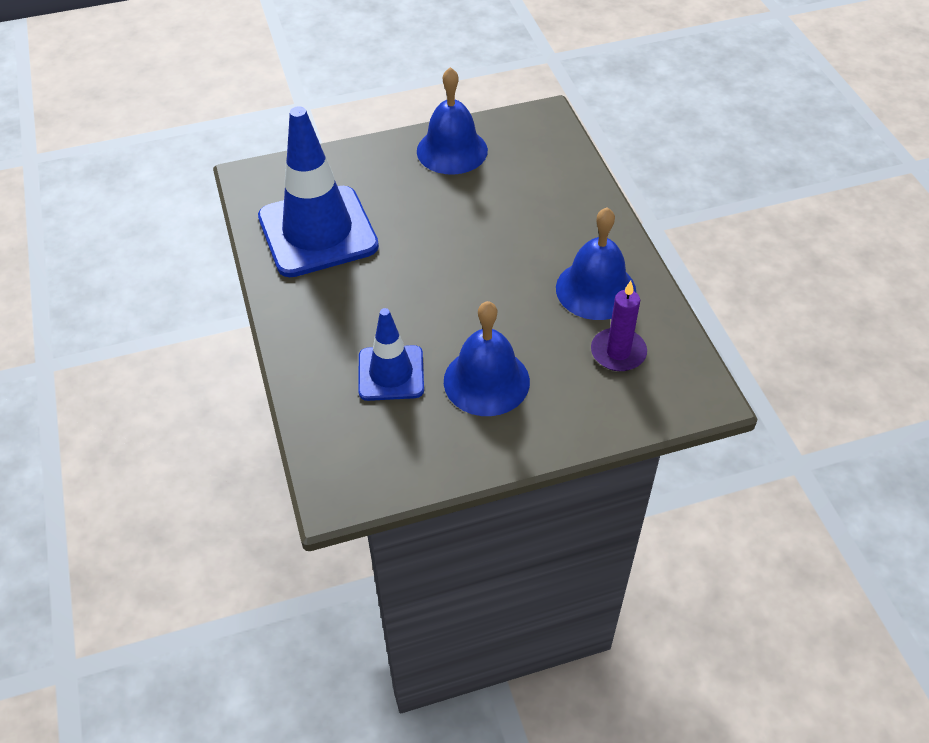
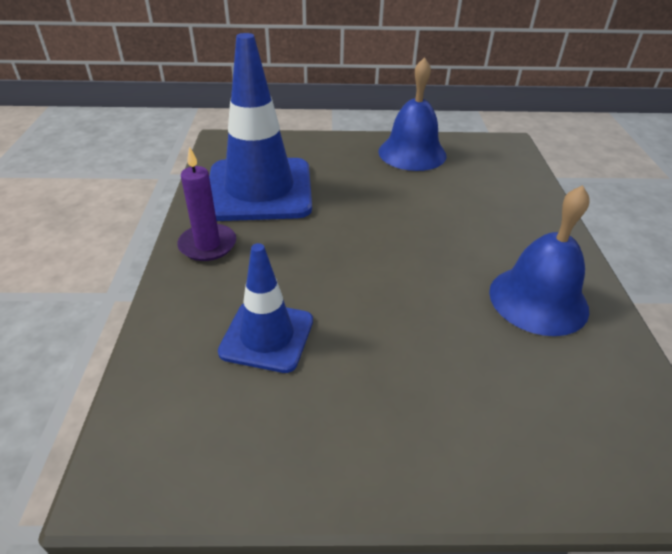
camera: 15 degrees right, 10 degrees down
(486, 381) = (377, 374): blue bell -> none
(618, 352) = (559, 379): purple candle -> purple candle (207, 245)

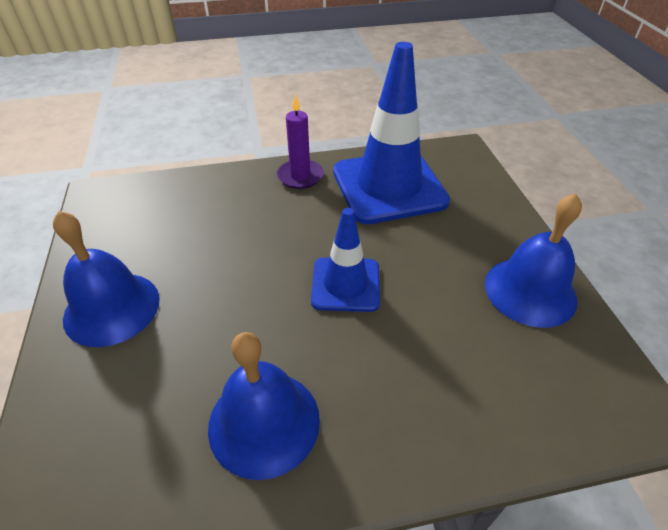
camera: 80 degrees right, 5 degrees up
(267, 336) = (201, 226): blue traffic cone -> blue traffic cone (345, 284)
(396, 426) = (112, 308): none -> blue bell

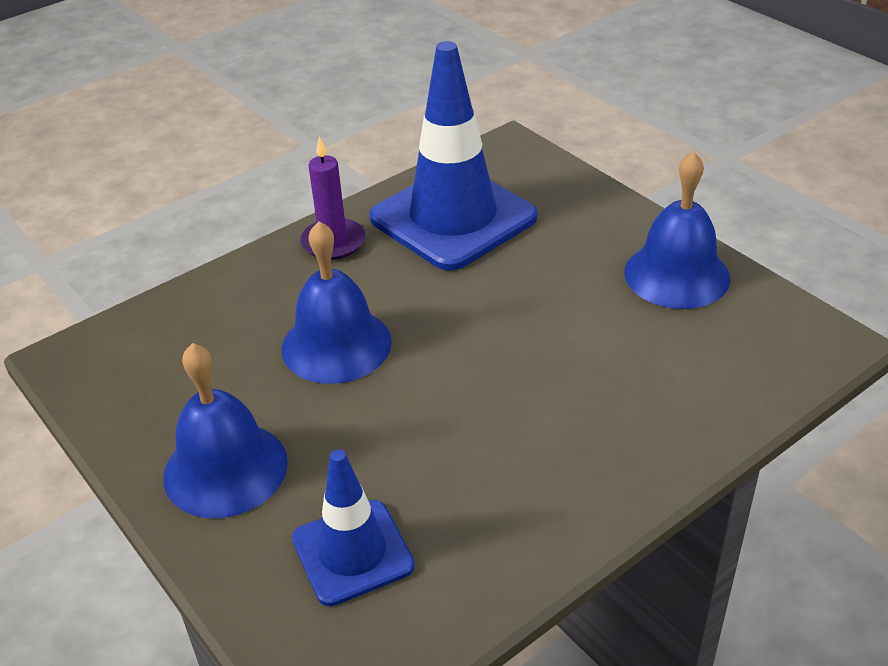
camera: 25 degrees left, 5 degrees down
(264, 422) = (496, 495): blue bell -> blue bell (336, 344)
(345, 284) = (482, 340): blue traffic cone -> blue traffic cone (352, 552)

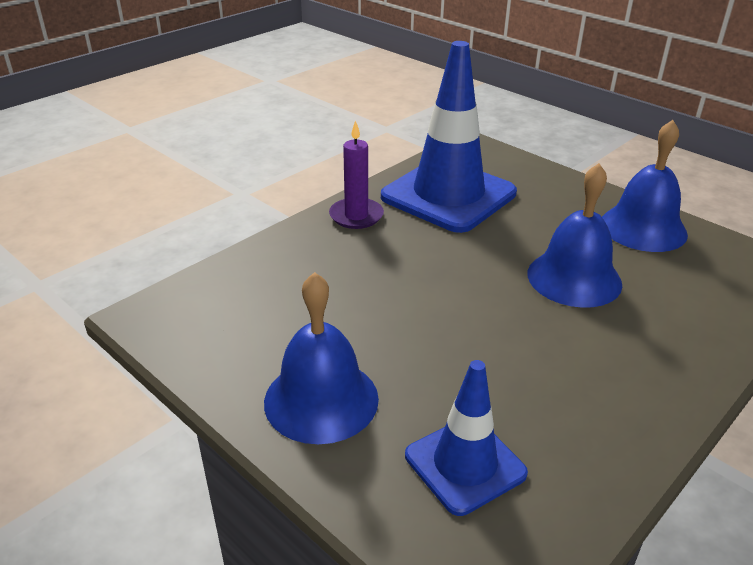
camera: 10 degrees left, 5 degrees down
(336, 344) = (386, 292): blue bell -> blue bell (574, 278)

